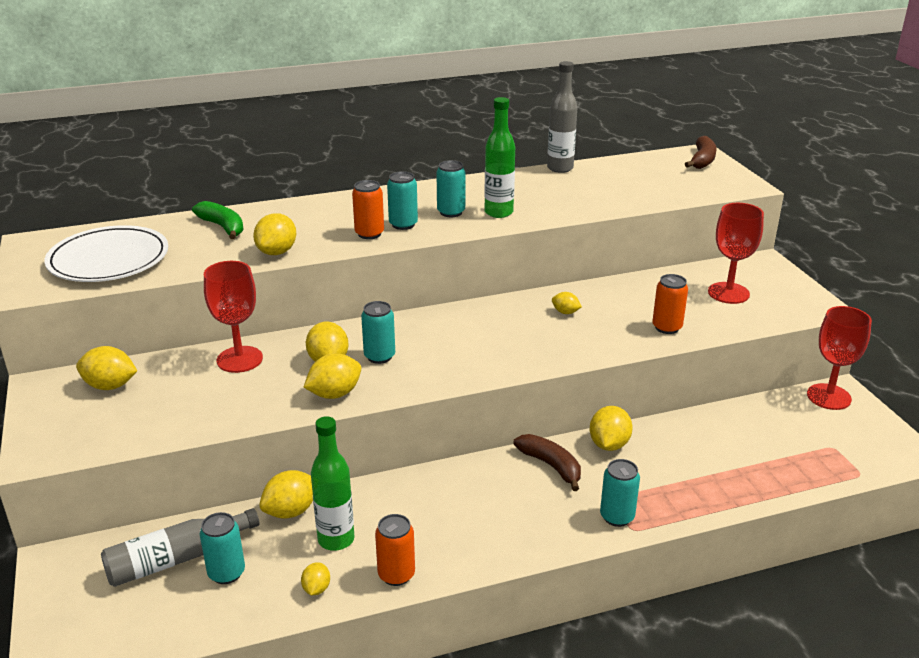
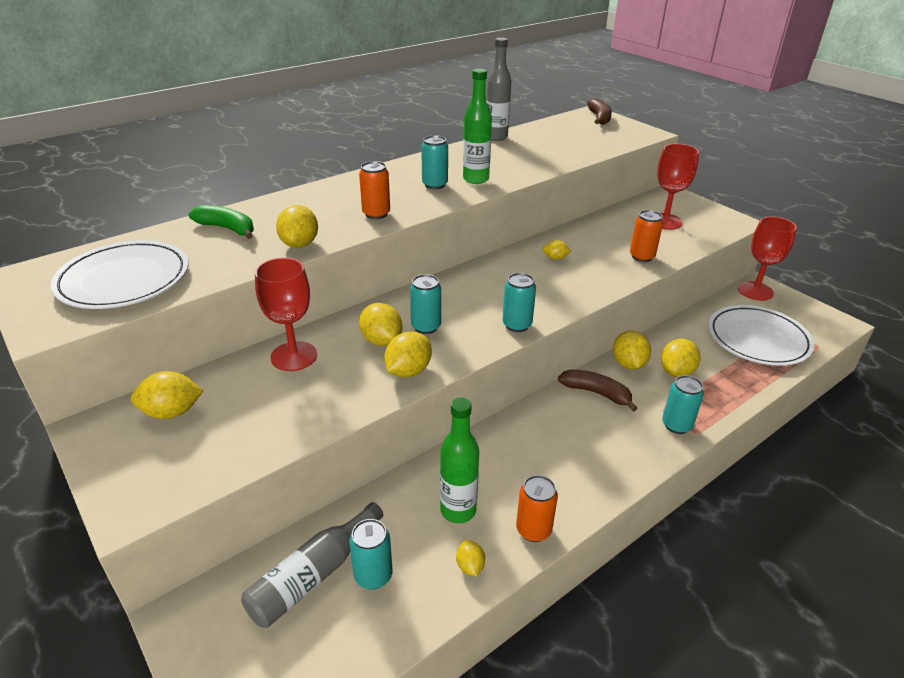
camera: 20 degrees left, 5 degrees up
(291, 511) = (399, 493): yellow lemon -> yellow lemon (676, 372)
(403, 224) = (401, 201): turquoise can -> turquoise can (517, 325)
(787, 450) = (758, 339): none -> white plate

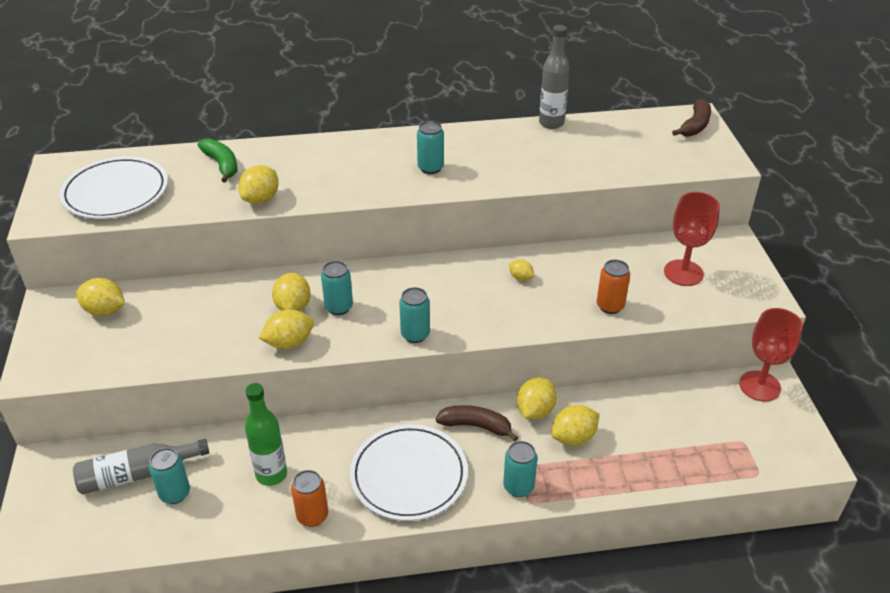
camera: 30 degrees right, 5 degrees up
(294, 356) = (218, 296): red goblet -> none
(376, 214) = (348, 186): orange can -> none
(470, 566) = (243, 519): yellow lemon -> none
(476, 179) = (474, 173): green bottle -> none
(596, 393) = (476, 426): brown banana -> brown banana turned 45 degrees counterclockwise
(758, 339) = (699, 439): white plate -> white plate (409, 475)

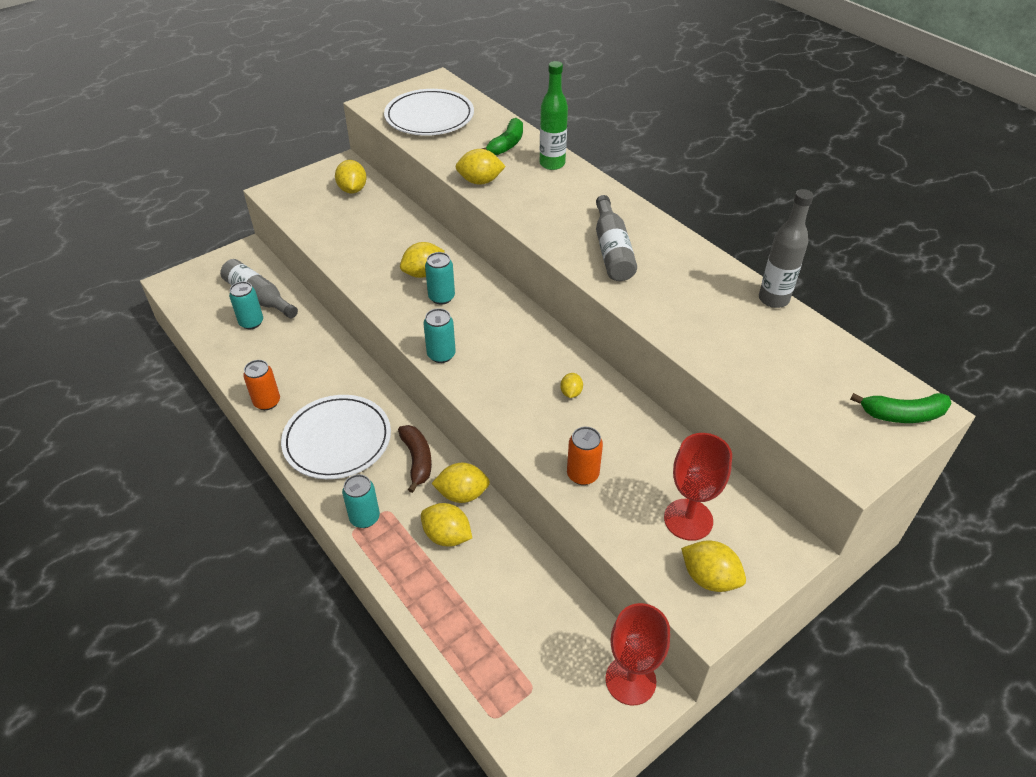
camera: 60 degrees right, 5 degrees up
(271, 474) = (294, 361): green bottle -> green bottle (552, 164)
(289, 343) = (381, 289): yellow lemon -> yellow lemon (709, 578)
(430, 168) = (612, 250): turquoise can -> grey bottle
(695, 126) = (902, 415): brown banana -> green banana

